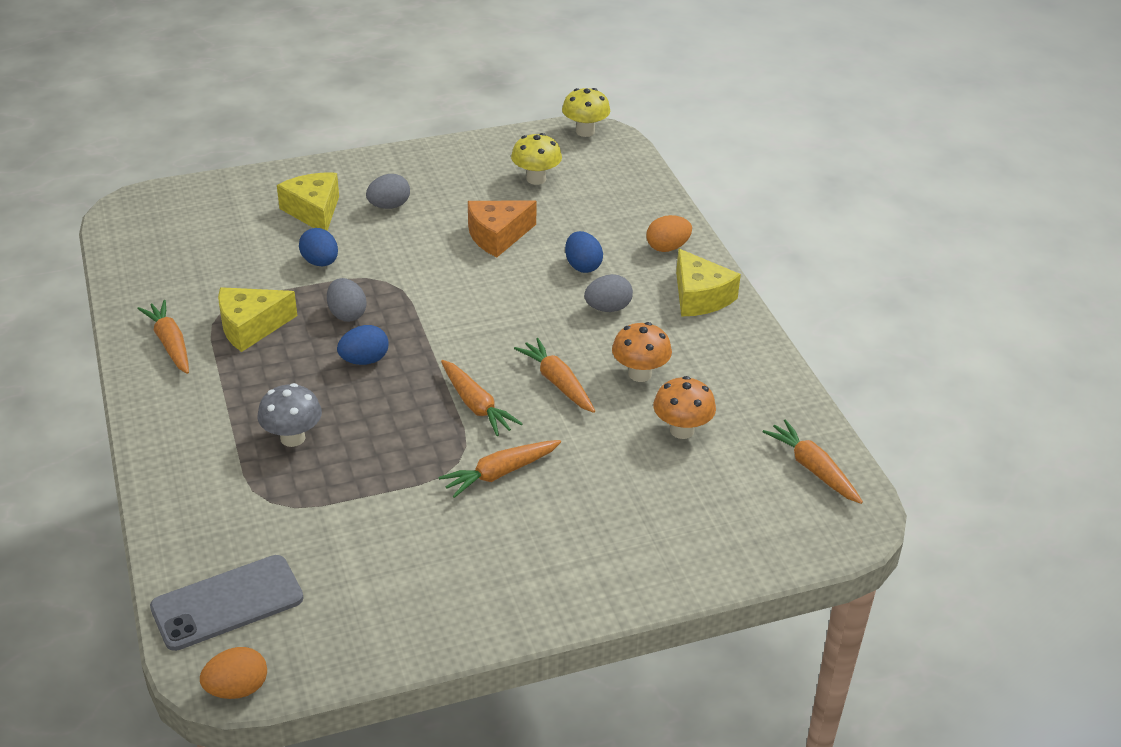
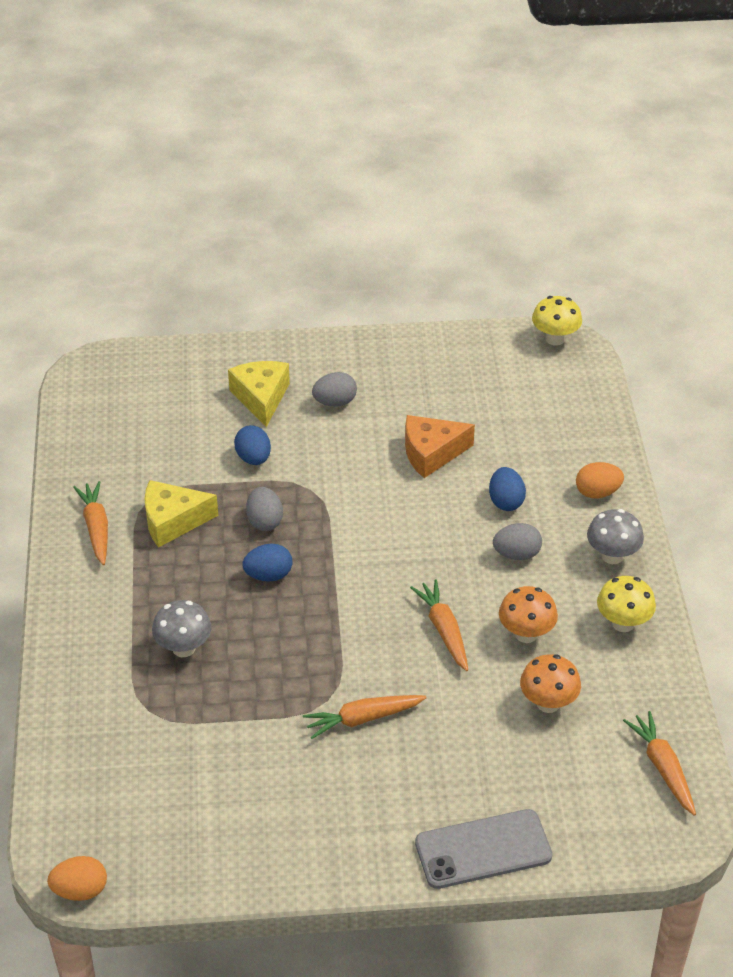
camera: 15 degrees right, 5 degrees up
(227, 603) = (90, 806): grey phone -> grey phone (483, 849)
(476, 405) = (360, 642): orange carrot -> none
(536, 179) = (488, 390): yellow mushroom -> yellow mushroom (623, 623)
(700, 297) = (612, 556): yellow cheese -> grey mushroom

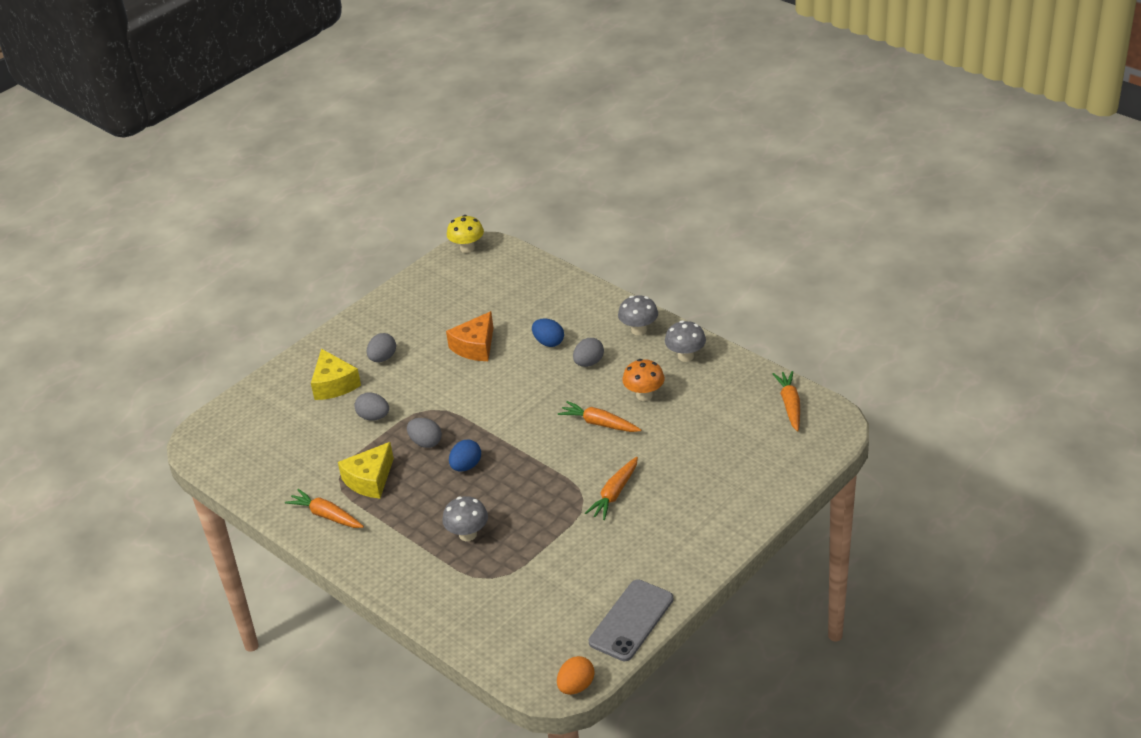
camera: 40 degrees left, 5 degrees down
(253, 458) = (374, 417): blue egg -> grey egg
(261, 398) = (334, 384): yellow cheese -> yellow cheese turned 150 degrees counterclockwise
(483, 849) = (755, 504): grey phone -> grey phone (631, 620)
(548, 703) = (698, 418): orange mushroom -> none
(597, 492) = (591, 306): orange egg -> none
(623, 623) = (685, 356): yellow mushroom -> grey mushroom
(662, 768) = (790, 405): orange carrot -> orange carrot turned 60 degrees clockwise

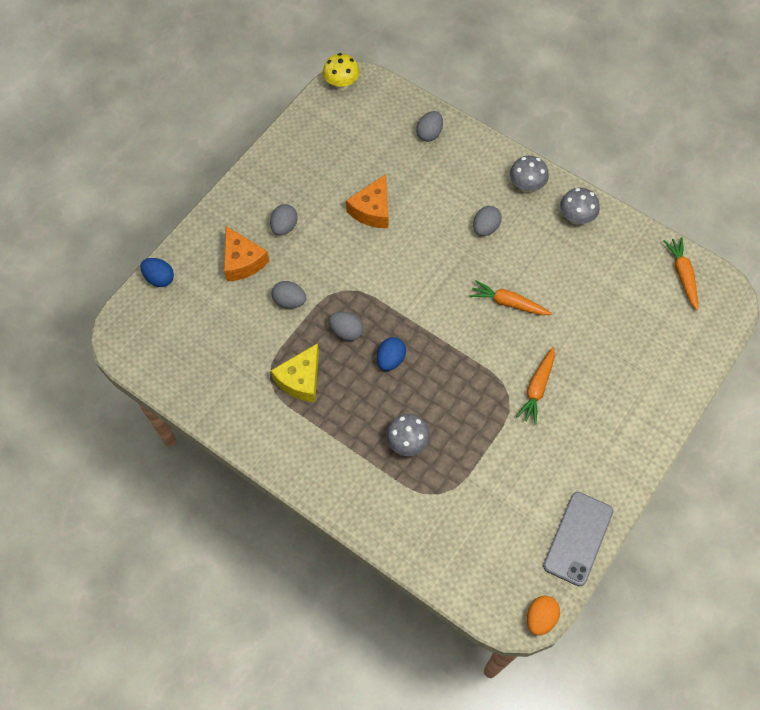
camera: 10 degrees left, 25 degrees up
(326, 515) = (267, 425): orange carrot -> none
(334, 384) = (242, 261): yellow cheese -> orange cheese
(547, 287) = (429, 134): none -> grey egg
(548, 342) = (442, 203): blue egg -> blue egg (159, 278)
(644, 395) = (545, 267): orange mushroom -> none

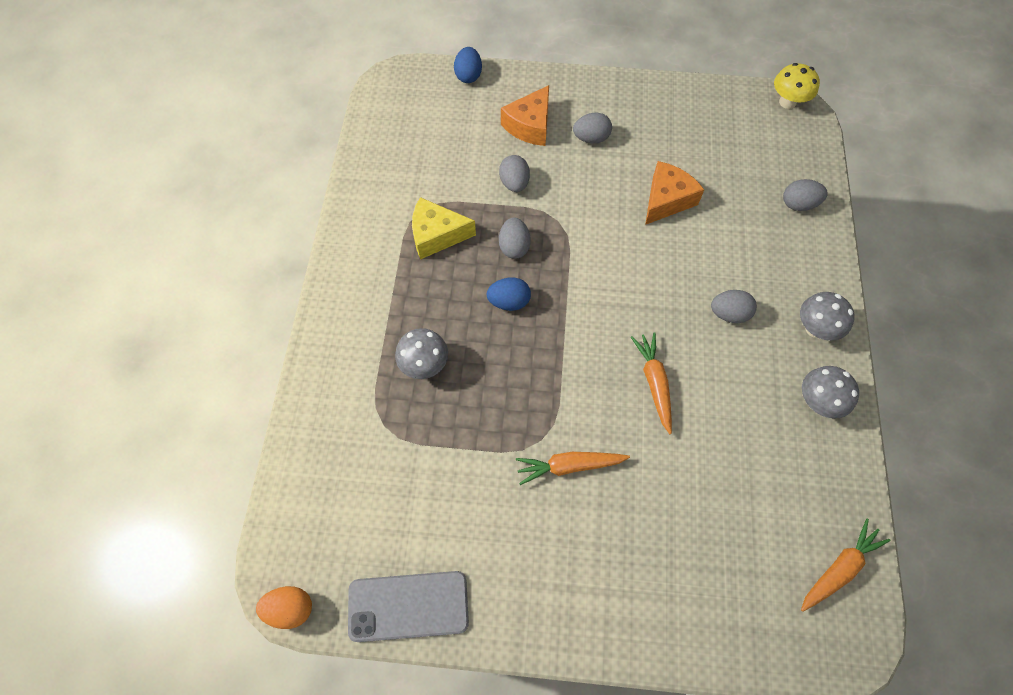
camera: 60 degrees right, 0 degrees up
(372, 210) = (666, 200): orange cheese -> orange cheese turned 135 degrees clockwise

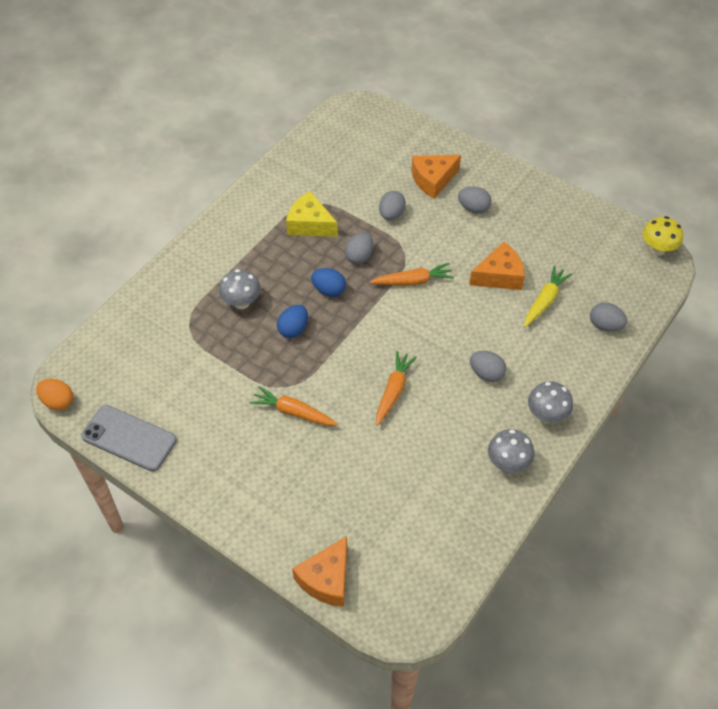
camera: 30 degrees right, 10 degrees down
(468, 75) = (412, 126): blue egg -> blue egg (293, 329)
(727, 206) = (544, 301): none -> yellow carrot
(740, 646) = (326, 579): none -> orange cheese
(839, 568) = (436, 573): orange carrot -> orange carrot (413, 281)

